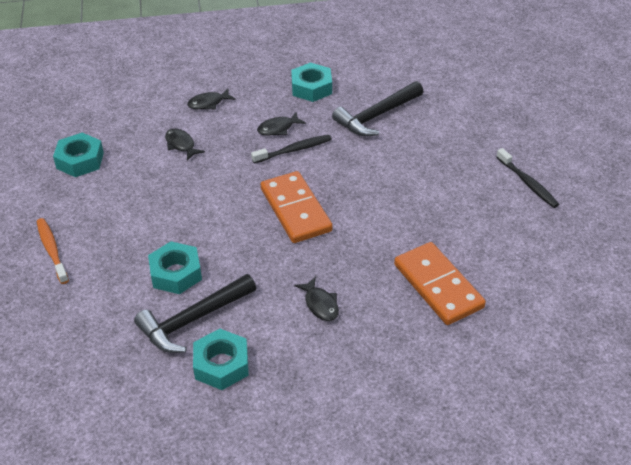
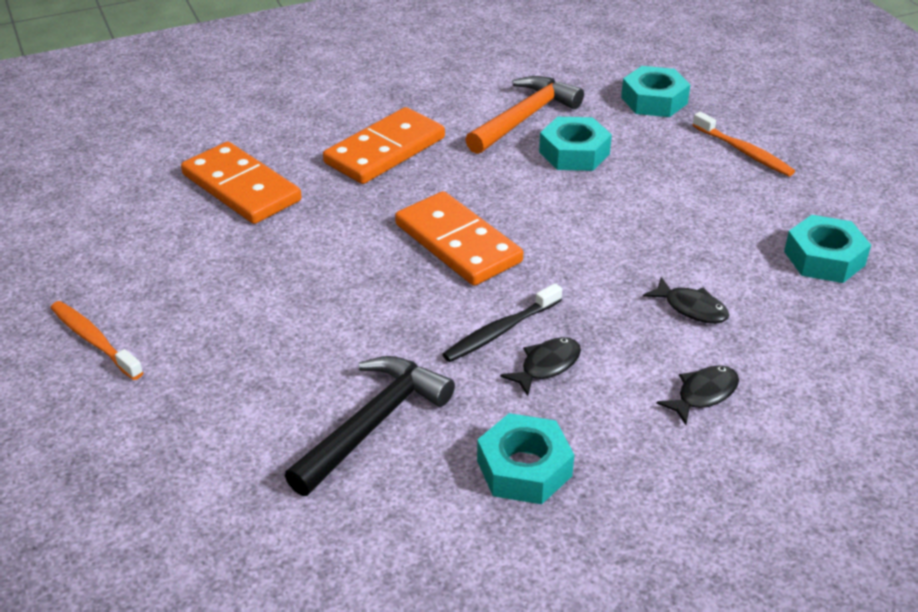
camera: 165 degrees right, 5 degrees down
(193, 320) = (524, 118): black hammer -> orange hammer
(221, 364) = (472, 91): turquoise nut -> turquoise nut (654, 100)
(320, 304) = (385, 150): black fish -> orange domino
(527, 183) = (94, 340): black toothbrush -> orange toothbrush

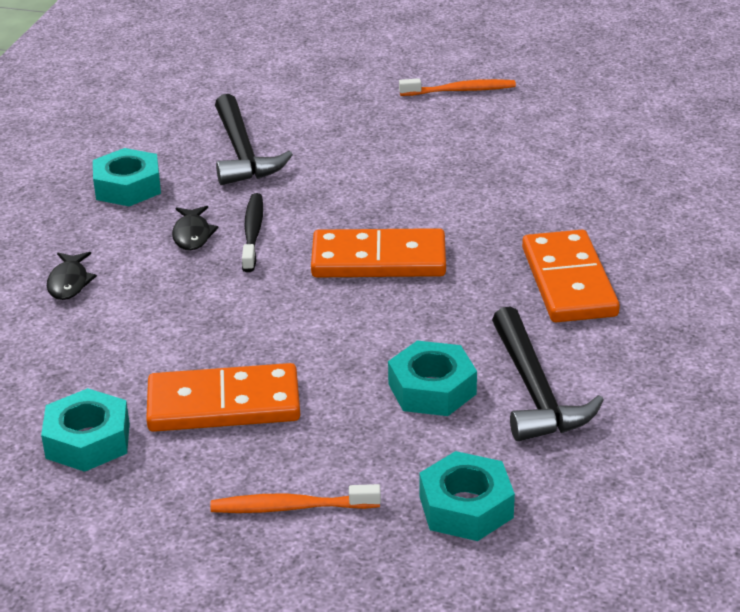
camera: 130 degrees right, 5 degrees down
(241, 187) = (590, 193): orange domino -> orange domino (224, 404)
(524, 118) = (535, 391): orange hammer -> black hammer
(691, 308) = (147, 328): black fish -> none

